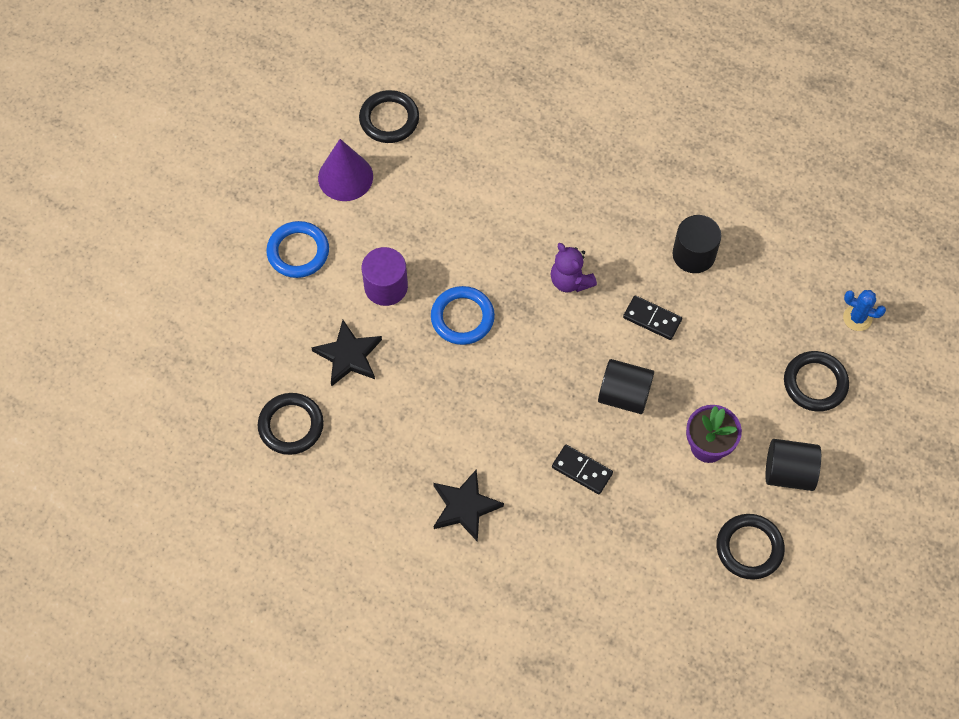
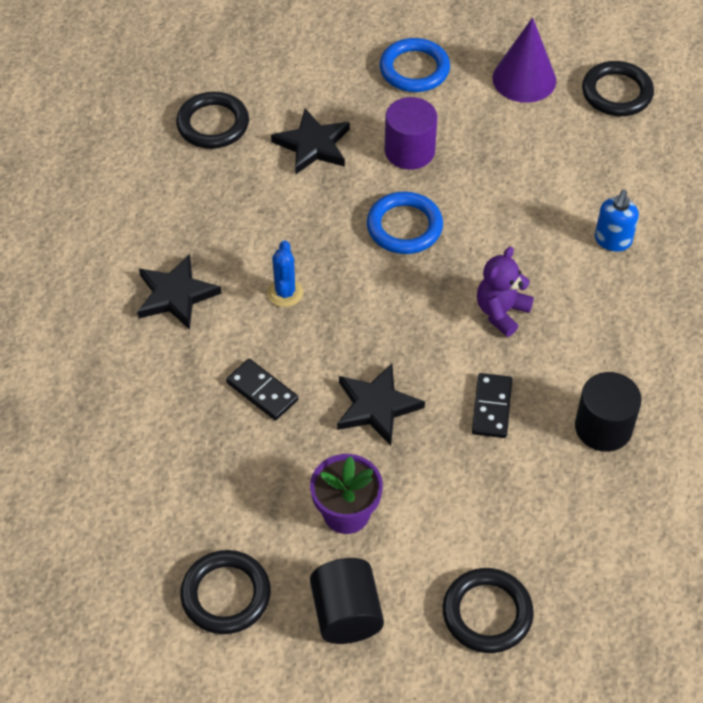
camera: 70 degrees right, 10 degrees down
(533, 182) = (612, 241): none -> blue soap dispenser
(582, 470) = (262, 391): black domino -> black domino turned 60 degrees counterclockwise
(624, 395) = (376, 406): black cylinder -> black star
(857, 318) = (608, 641): blue cactus -> blue cactus (285, 293)

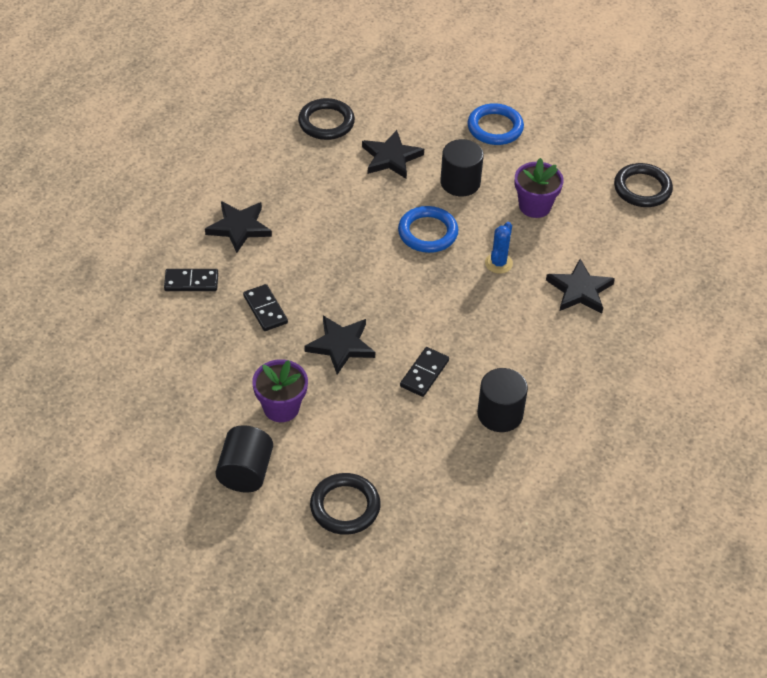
camera: 20 degrees right, 5 degrees down
(152, 386) = (191, 282): none -> black domino
(226, 595) = (169, 431): black ring -> none
(285, 293) = (317, 250): blue cactus -> blue cactus (498, 263)
(409, 151) = (460, 182): purple cylinder -> black cylinder
(501, 312) = (467, 312): purple teddy bear -> none
(509, 153) = (534, 206): none -> purple flower pot
(524, 79) = (575, 158): purple cone -> none
(612, 241) = (580, 290): blue soap dispenser -> black star

